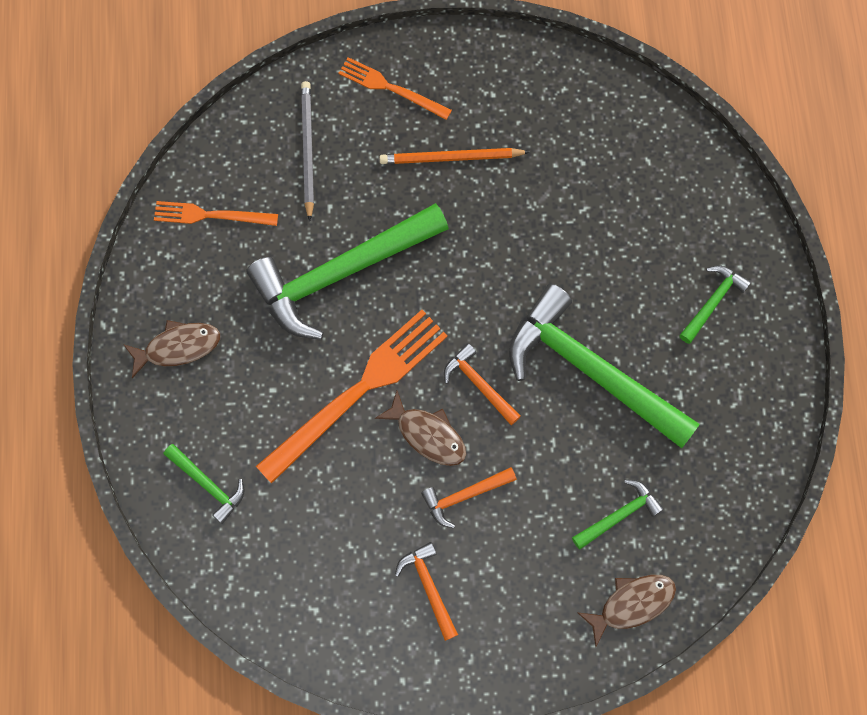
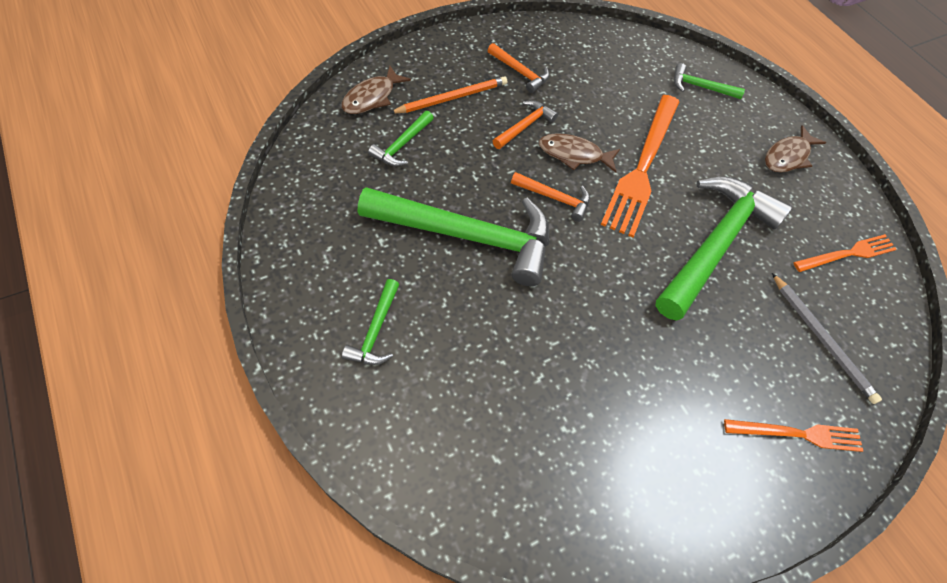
camera: 150 degrees right, 15 degrees down
(451, 158) = (694, 381): orange pencil -> orange pencil (452, 98)

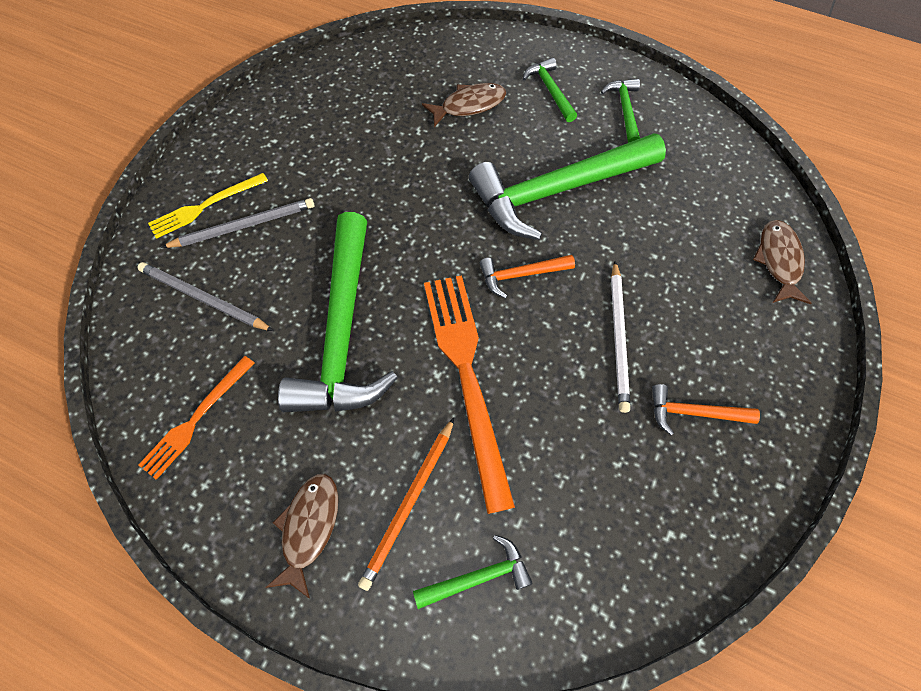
camera: 150 degrees right, 5 degrees up
(402, 145) = (695, 232): green hammer -> green hammer (624, 110)
(452, 98) = (716, 318): orange pencil -> orange pencil (409, 503)
(524, 126) = (618, 338): orange hammer -> white pencil
(574, 154) = (544, 338): brown fish -> brown fish (469, 105)
(764, 386) = (244, 226): none -> grey pencil
(798, 434) = (205, 206): orange fork -> yellow fork

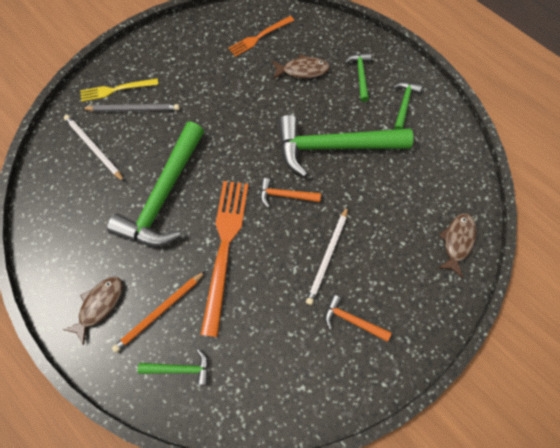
camera: 20 degrees right, 5 degrees up
(196, 419) = (63, 220): orange fork -> orange fork (259, 37)
(203, 298) = (94, 148): grey pencil -> white pencil

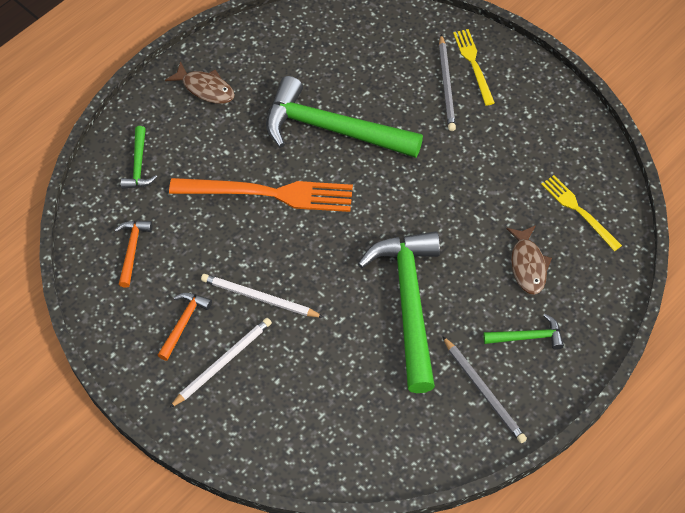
camera: 90 degrees right, 10 degrees down
(94, 148) = (390, 55): white pencil -> white pencil (223, 362)
(159, 312) = (197, 141): orange pencil -> none
(259, 37) = (578, 211): orange fork -> yellow fork
(285, 195) = (337, 251): orange hammer -> orange hammer (132, 250)
(404, 104) = (484, 392): green hammer -> grey pencil
(457, 241) = (280, 444): brown fish -> none

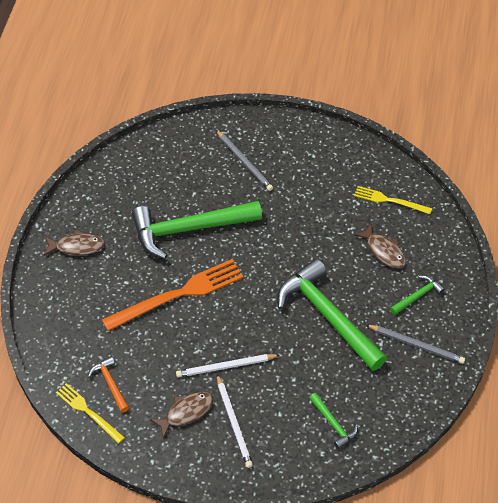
camera: 35 degrees left, 5 degrees down
(139, 165) = (69, 323): green hammer -> green hammer (333, 424)
(183, 323) = (186, 412): orange hammer -> brown fish
(223, 362) = (234, 423): white pencil -> white pencil turned 150 degrees clockwise
(473, 64) = (252, 140): yellow fork -> yellow fork (88, 412)

